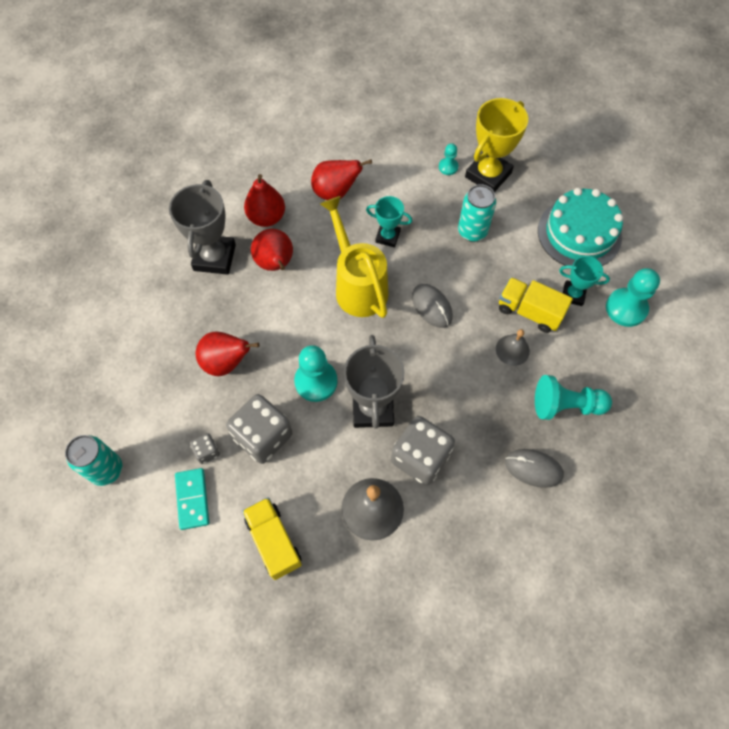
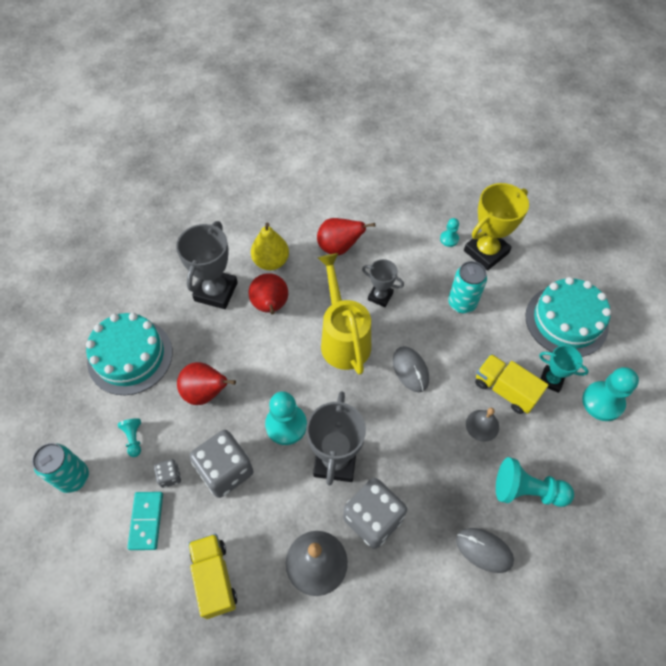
camera: 10 degrees right, 5 degrees down
(138, 338) = (130, 356): none -> turquoise cake
(161, 421) = (134, 438): none -> turquoise pawn
(266, 217) = (271, 261): red pear -> yellow pear
(387, 237) = (380, 296): turquoise trophy -> grey trophy

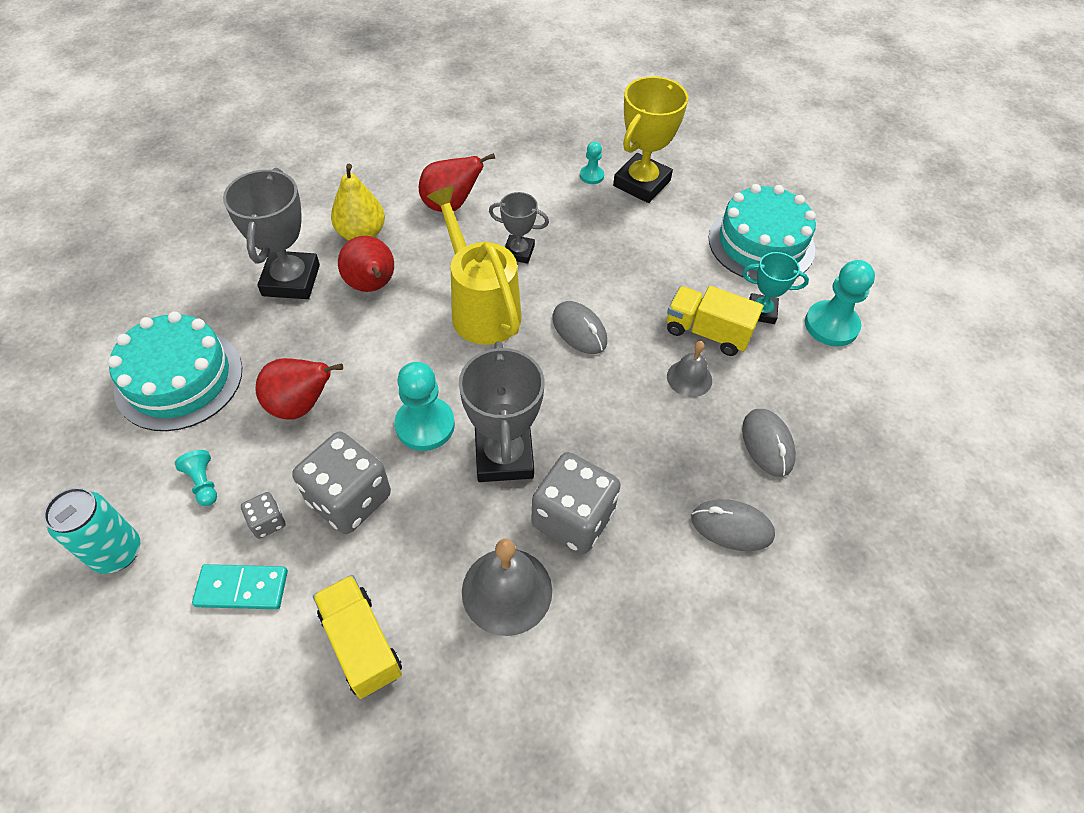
camera: 15 degrees left, 5 degrees down
(146, 521) = (242, 588): turquoise domino -> turquoise domino turned 75 degrees counterclockwise
(462, 303) = (626, 244): turquoise can -> none
(527, 490) = (767, 444): turquoise pawn -> grey mouse

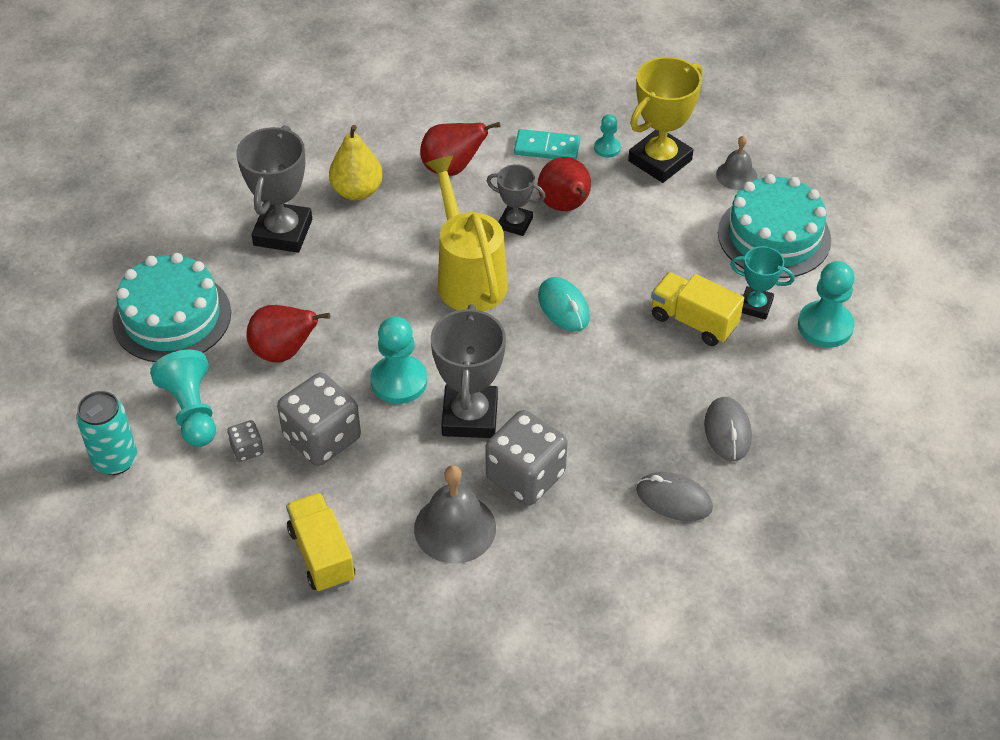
camera: 10 degrees right, 5 degrees down
(203, 483) = (191, 411): turquoise pawn -> turquoise pawn, size x1.89
(242, 588) = (222, 500): turquoise domino -> turquoise domino (547, 148)
(372, 286) = (362, 245): red pear -> red pear (565, 206)
(579, 330) = (563, 307): grey mouse -> turquoise mouse
(689, 378) = (665, 363): grey bell -> grey bell (736, 175)

